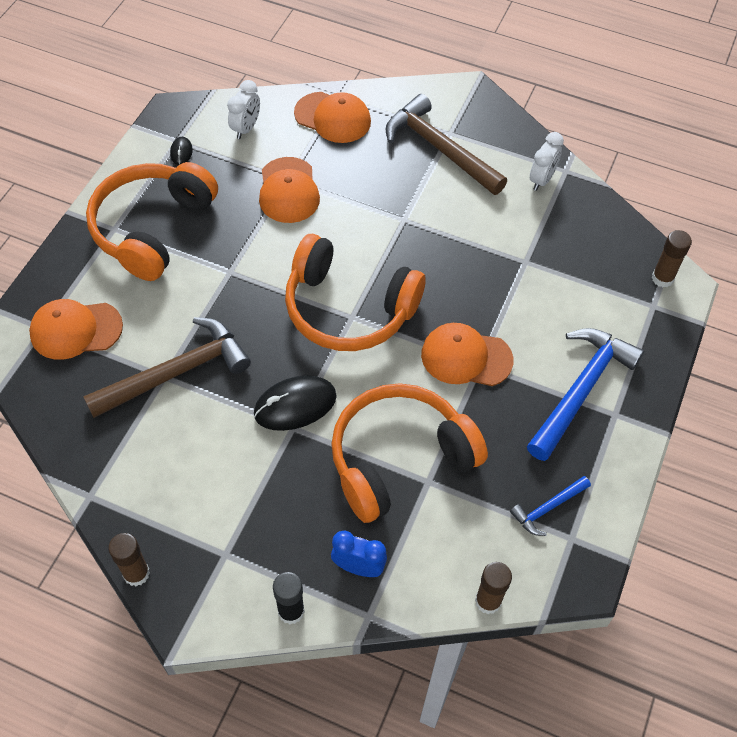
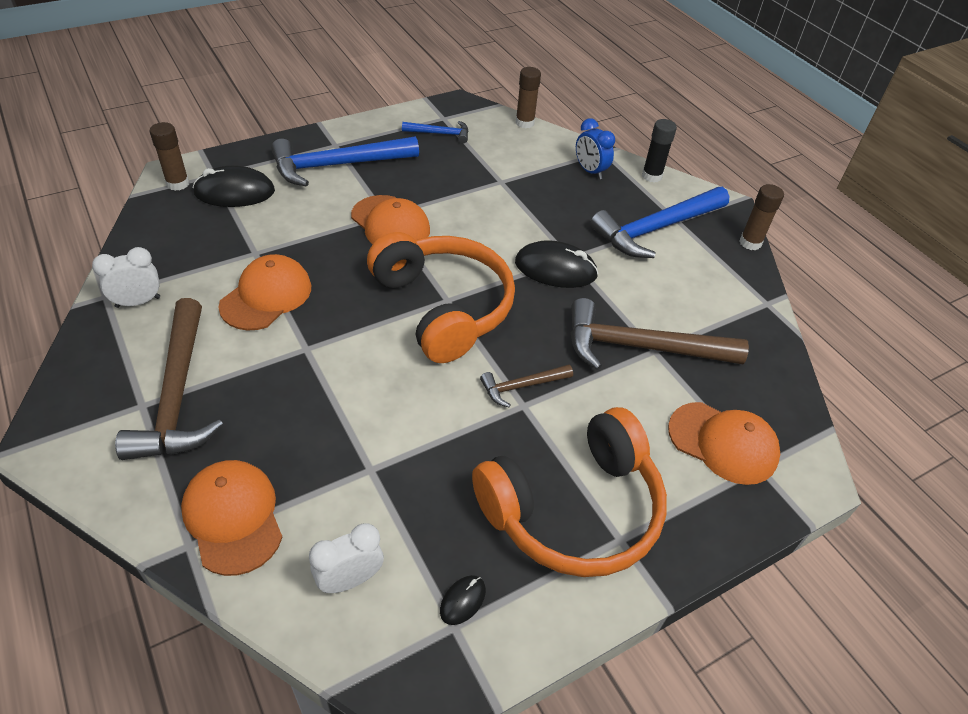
camera: 145 degrees left, 10 degrees down
(239, 524) = (655, 229): none -> blue hammer
(241, 284) = (521, 386): none -> brown hammer
(288, 190) = (383, 454): orange cap -> orange cap (266, 296)
(399, 458) = (508, 201): orange headphones -> none
(614, 301) = (234, 192): none -> black mouse

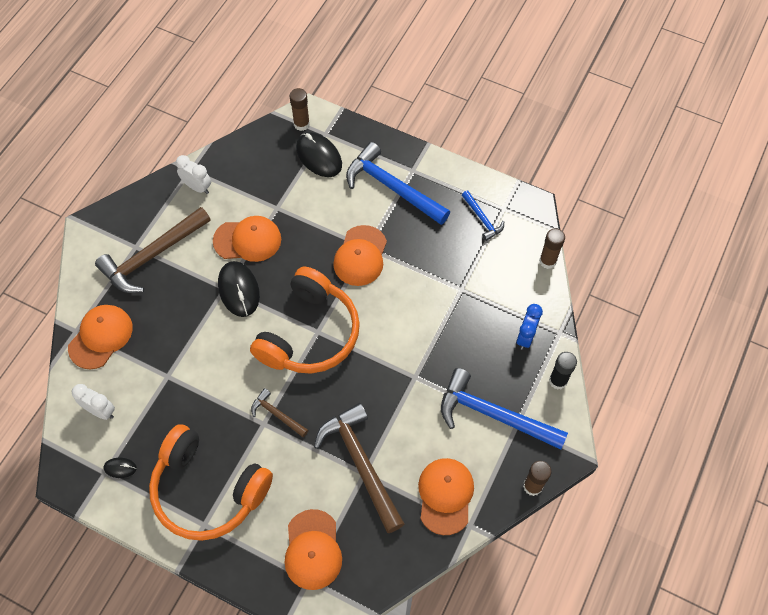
camera: 60 degrees right, 15 degrees up
(555, 269) = (396, 375): black mouse -> black mouse (239, 290)
(723, 303) = (445, 496): none -> orange cap

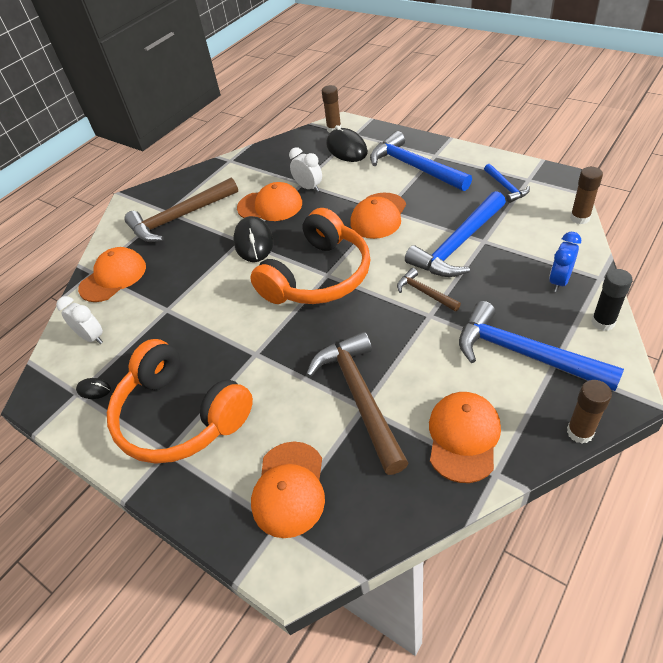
camera: 15 degrees right, 15 degrees down
(197, 187) = (233, 171): white clock -> white clock (308, 187)
(277, 414) = (272, 345): brown hammer -> brown hammer (424, 292)
(437, 294) = (457, 245): none -> blue hammer

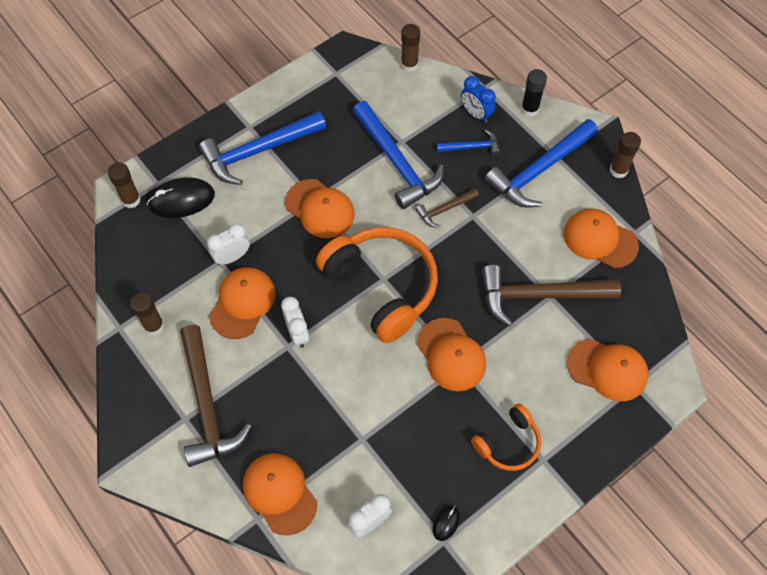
camera: 80 degrees left, 15 degrees up
(180, 416) = (508, 443): orange headphones -> orange headphones, size x0.52
(236, 173) = (154, 326): none -> brown glue stick
(254, 242) = (297, 333): black mouse -> white clock
(264, 344) = (451, 355): none -> orange cap
(506, 187) = (337, 94): blue hammer -> blue hammer (472, 147)

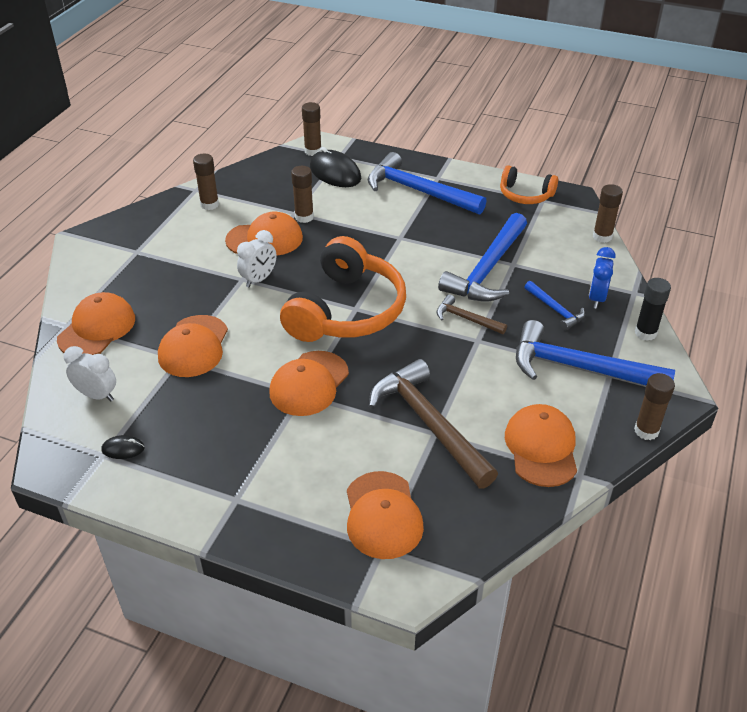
camera: 60 degrees right, 20 degrees down
(207, 405) = (156, 257): brown hammer -> none
(232, 257) = (304, 217): white clock -> brown glue stick
(320, 209) = (394, 244): orange cap -> orange cap (193, 346)
(508, 443) = (238, 463): orange headphones -> orange headphones (525, 195)

